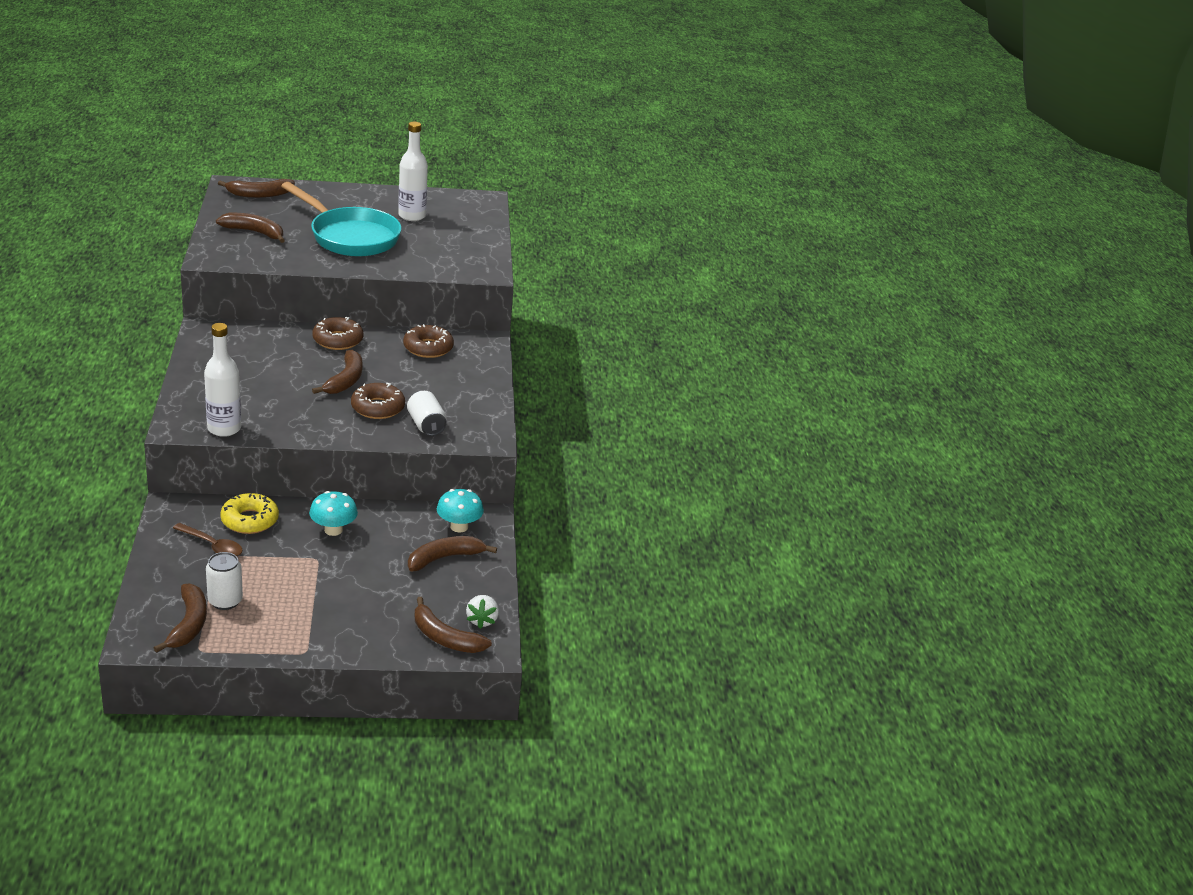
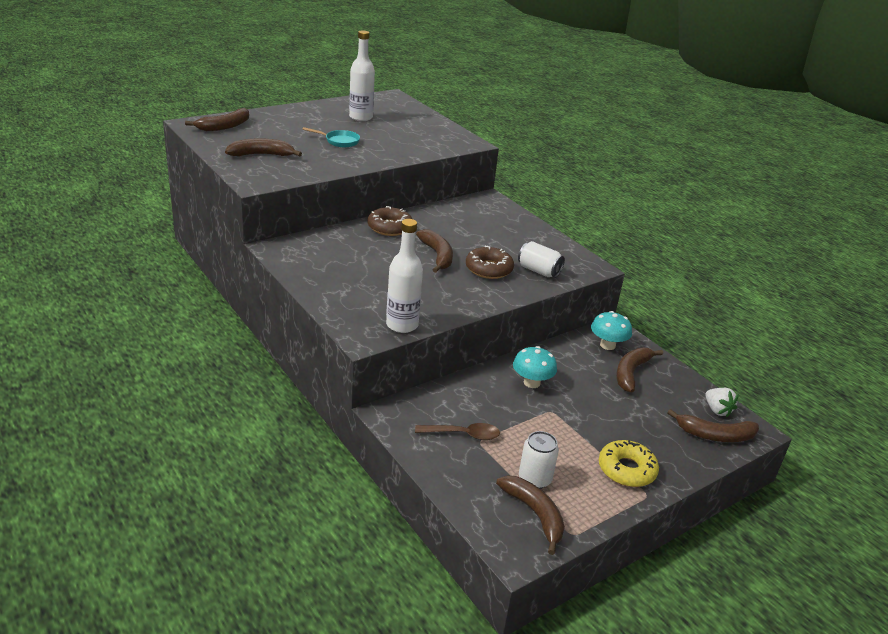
camera: 30 degrees left, 0 degrees up
(249, 520) = (463, 400): yellow donut -> yellow donut (626, 470)
(350, 237) = (339, 141): turquoise pan -> turquoise pan, size x0.43
(428, 348) = (459, 215): brown donut -> none

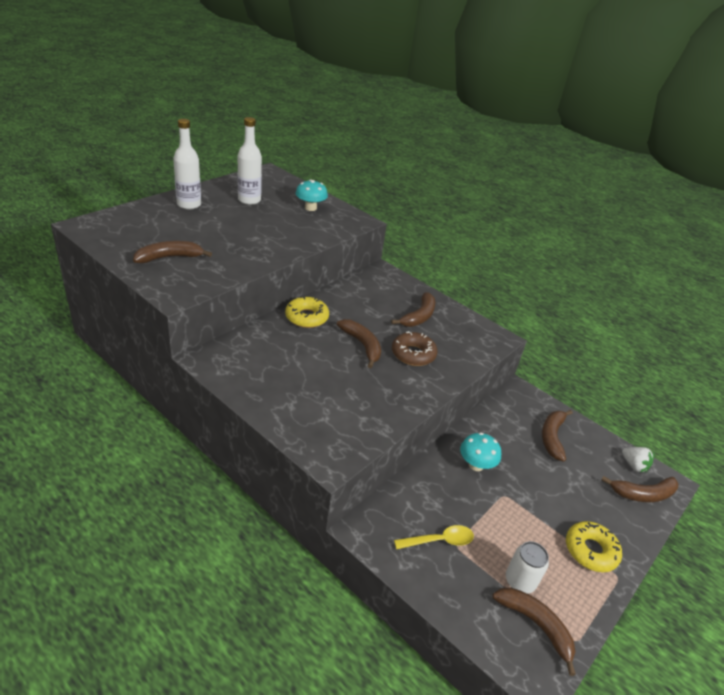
camera: 15 degrees left, 5 degrees up
(224, 126) = (119, 225): brown banana -> brown banana (419, 316)
(339, 141) = (240, 232): turquoise pan -> none
(390, 227) = (306, 317): brown donut -> yellow donut
(402, 325) = (361, 437): white bottle -> white bottle (189, 204)
(463, 434) = (439, 540): brown spoon -> yellow spoon
(539, 271) = (456, 349): white can -> none
(607, 345) = (522, 409): turquoise mushroom -> turquoise mushroom (310, 208)

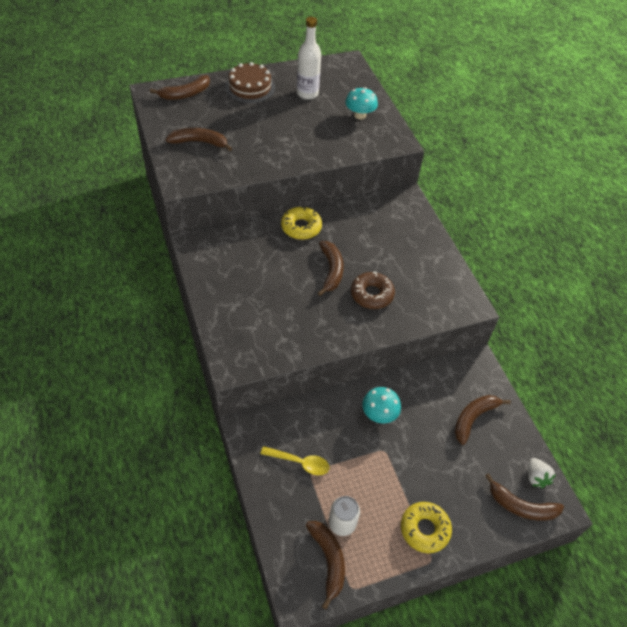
camera: 30 degrees right, 15 degrees up
(189, 204) = (250, 87): white bottle -> brown cake
(419, 316) = (407, 257): brown banana -> brown banana (185, 94)

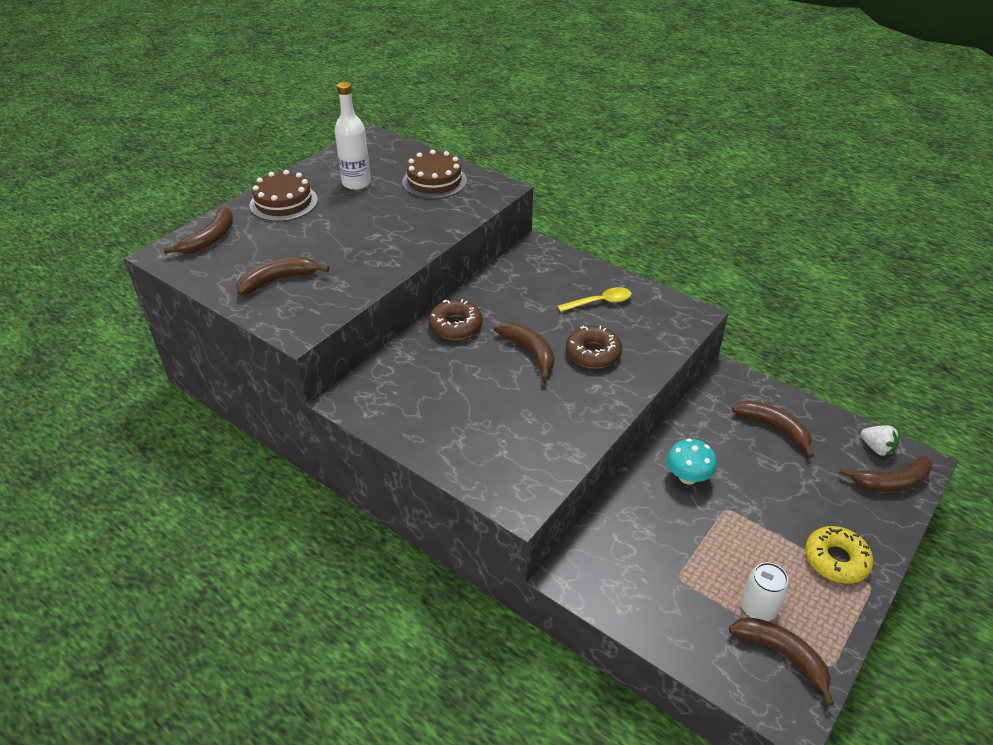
camera: 30 degrees left, 10 degrees down
(300, 462) = (658, 575): yellow spoon -> yellow spoon (600, 302)
(301, 227) = (455, 326): yellow donut -> brown donut
(360, 115) = (434, 181): turquoise mushroom -> brown cake
(473, 418) = (774, 428): brown banana -> brown banana turned 120 degrees clockwise

